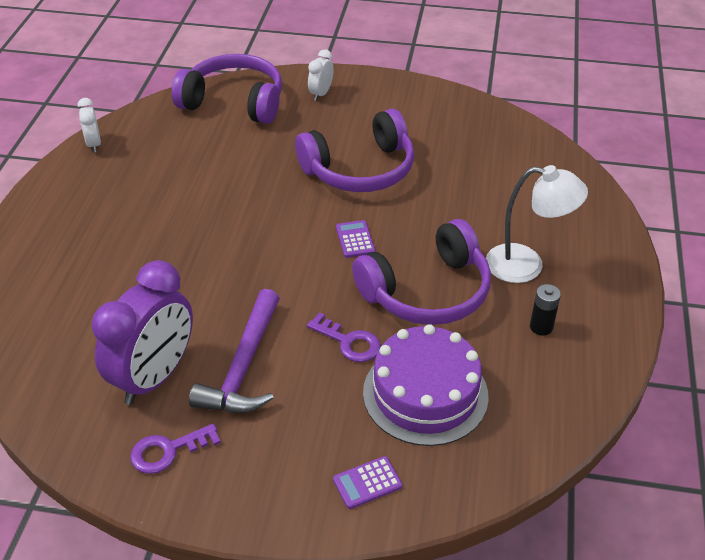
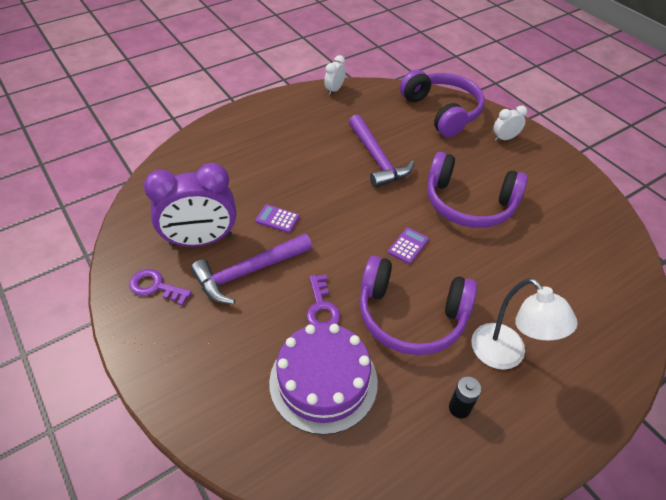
camera: 45 degrees right, 5 degrees up
(229, 184) = (377, 158): none -> purple hammer
(367, 483) = (219, 404): purple calculator -> purple calculator (277, 219)

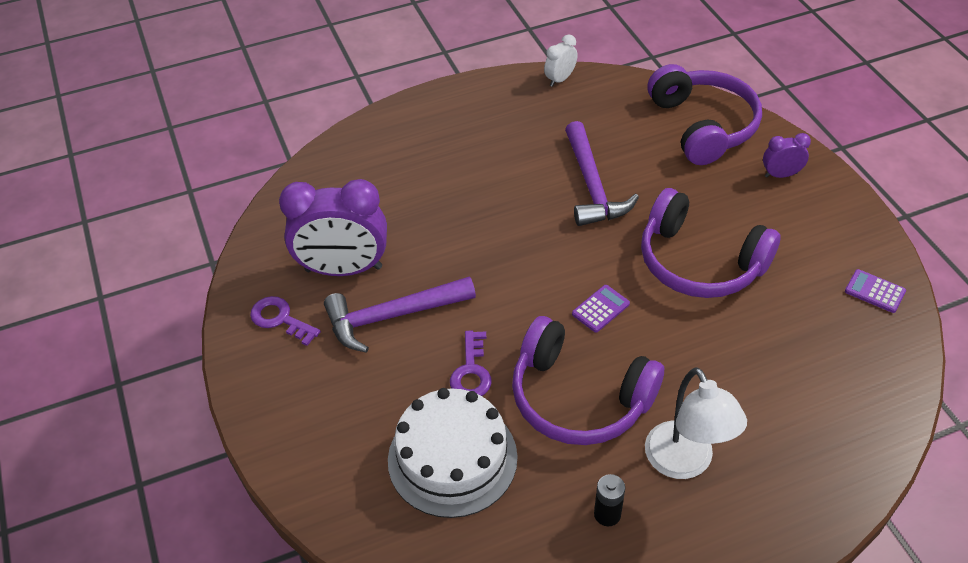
camera: 15 degrees right, 0 degrees up
(277, 219) = (442, 253): purple calculator -> purple calculator (874, 291)
(323, 381) = (452, 458): purple cake -> white cake
(504, 138) = (780, 175): white clock -> purple clock

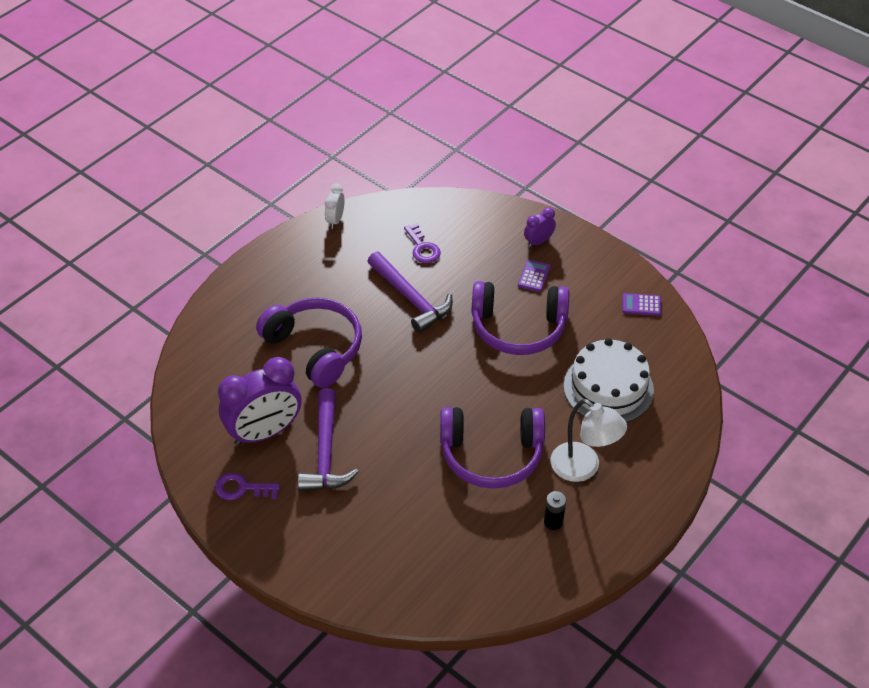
camera: 30 degrees left, 0 degrees up
(393, 316) = (326, 452): purple hammer -> purple hammer turned 45 degrees counterclockwise
(452, 458) = (431, 531): white cake -> white cake (608, 388)
(471, 371) = (407, 467): purple key -> purple key (422, 248)
(600, 309) = (470, 388): purple calculator -> purple calculator (534, 276)
(702, 126) = (464, 222): purple headphones -> purple headphones (315, 348)

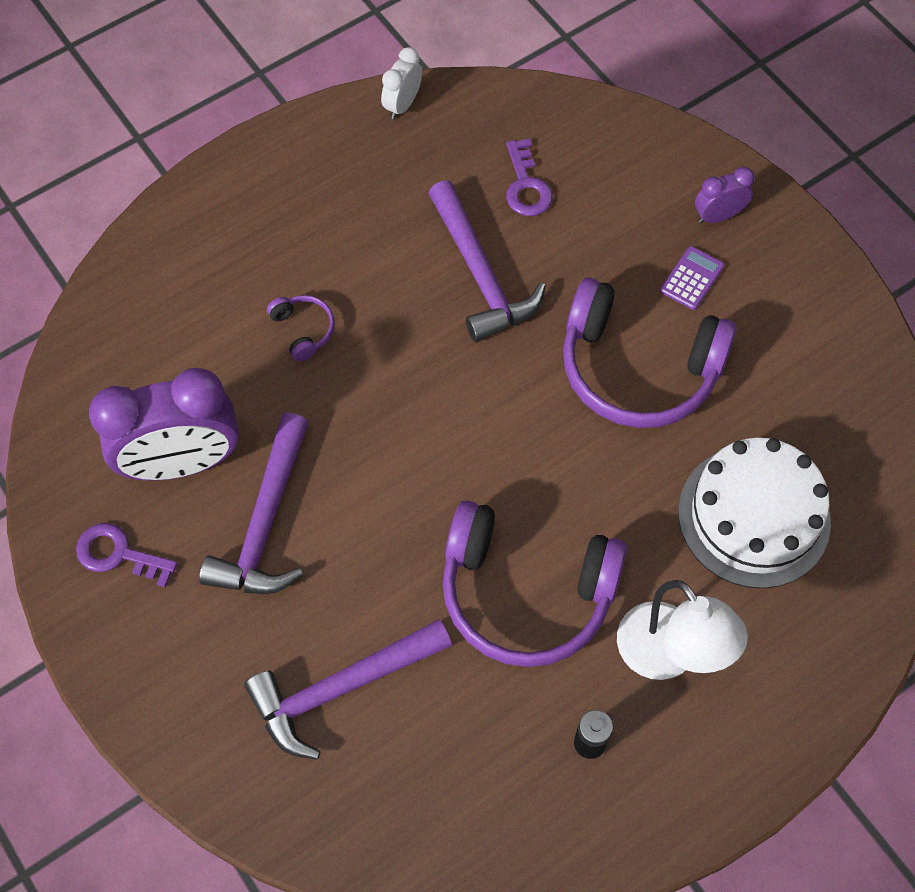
camera: 15 degrees right, 15 degrees up
(315, 348) = (303, 330): purple headphones -> purple headphones, size x0.41
(400, 527) = (342, 688): none -> purple hammer
(641, 305) = (855, 373): purple calculator -> none

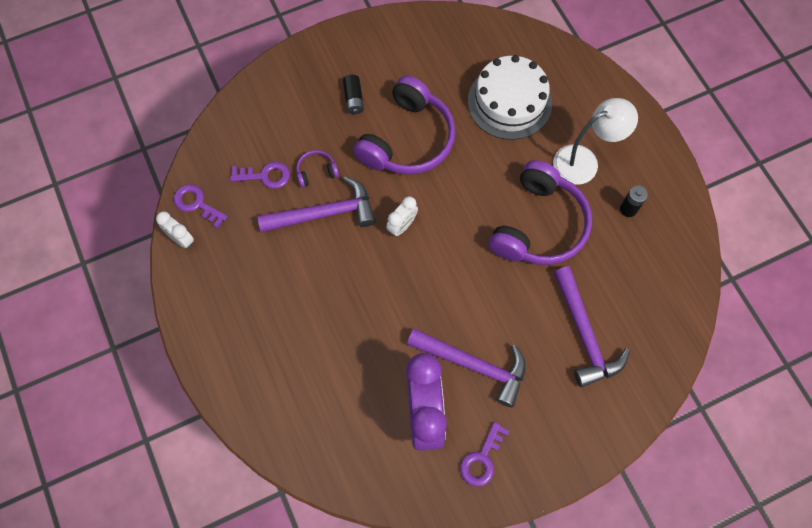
camera: 80 degrees left, 5 degrees up
(303, 330) = (342, 325): purple headphones -> purple headphones (316, 172)
(461, 111) = (197, 204): none -> purple key
(481, 385) = (402, 226): none -> white clock
(691, 278) = (353, 99): purple calculator -> black battery
(718, 216) = (314, 76): purple clock -> none

